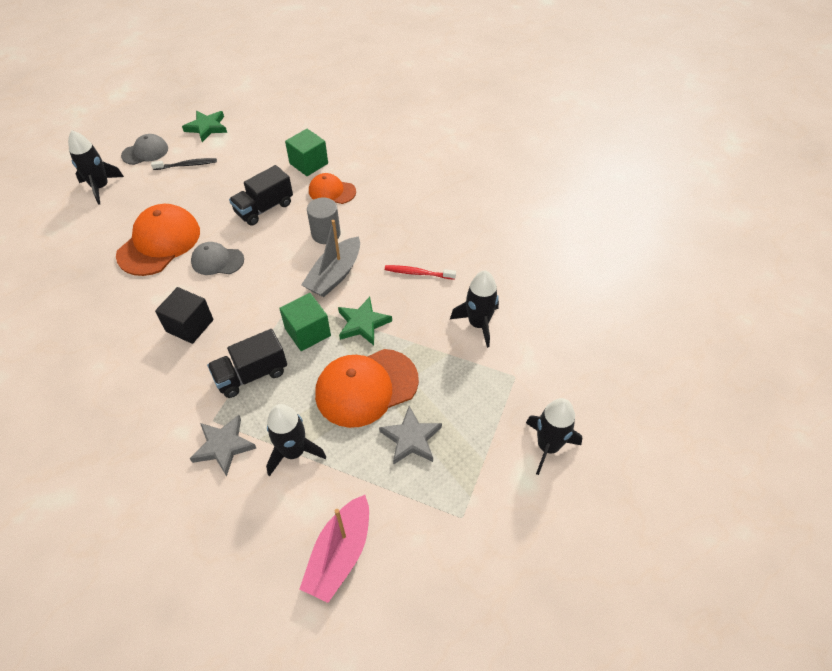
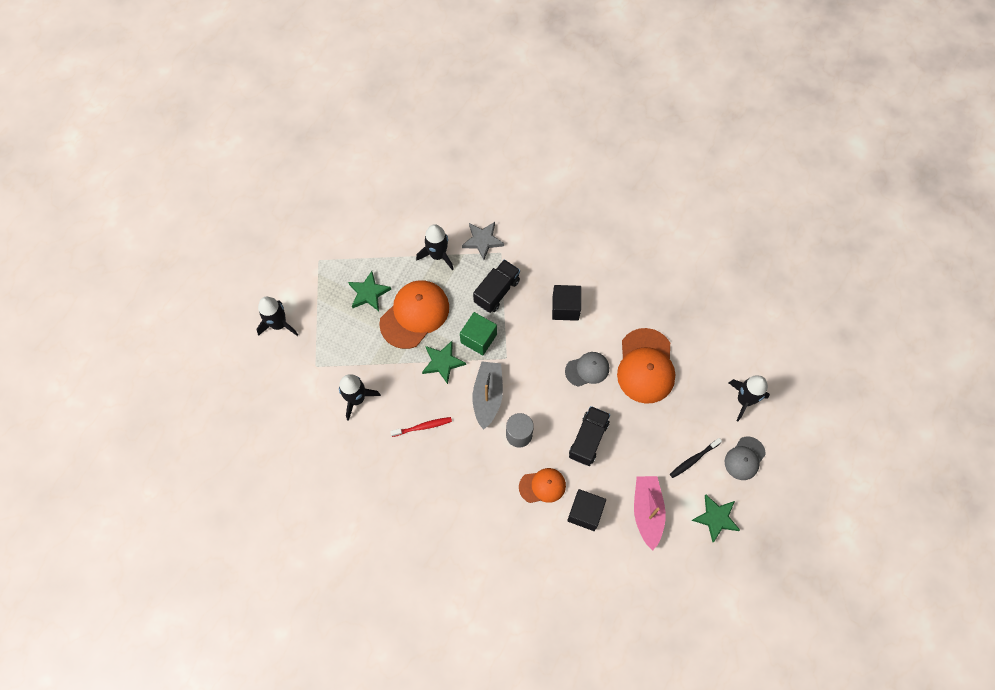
camera: 155 degrees right, 15 degrees up
(309, 163) = (585, 513): green cube -> black cube
(340, 554) = (379, 214): pink boat -> pink boat (647, 512)
(411, 438) = (368, 293): grey star -> green star

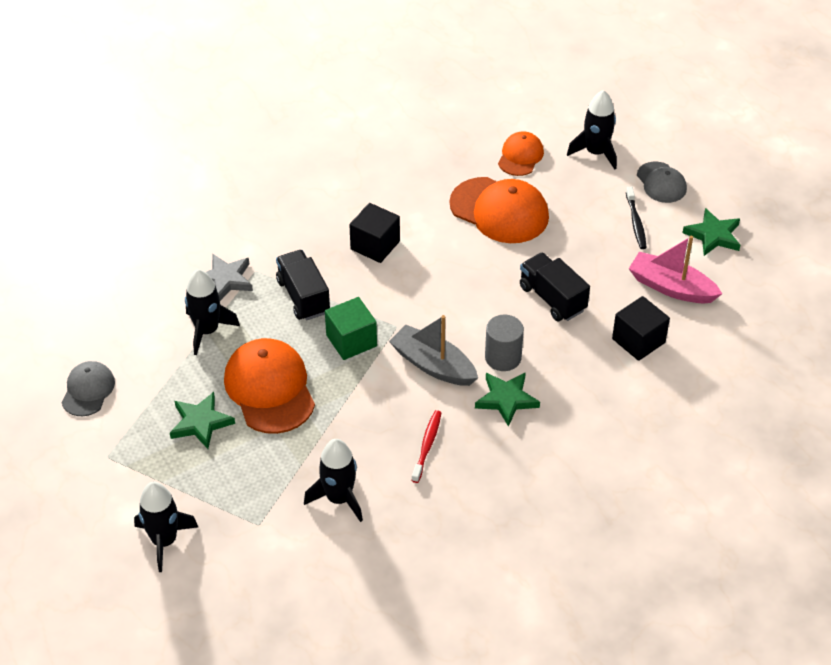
camera: 60 degrees left, 20 degrees down
(442, 362) = (356, 389): green star -> green star (506, 399)
(542, 486) = (581, 364): orange cap -> orange cap (520, 156)
(587, 369) = (466, 261): grey cap -> grey cap (88, 390)

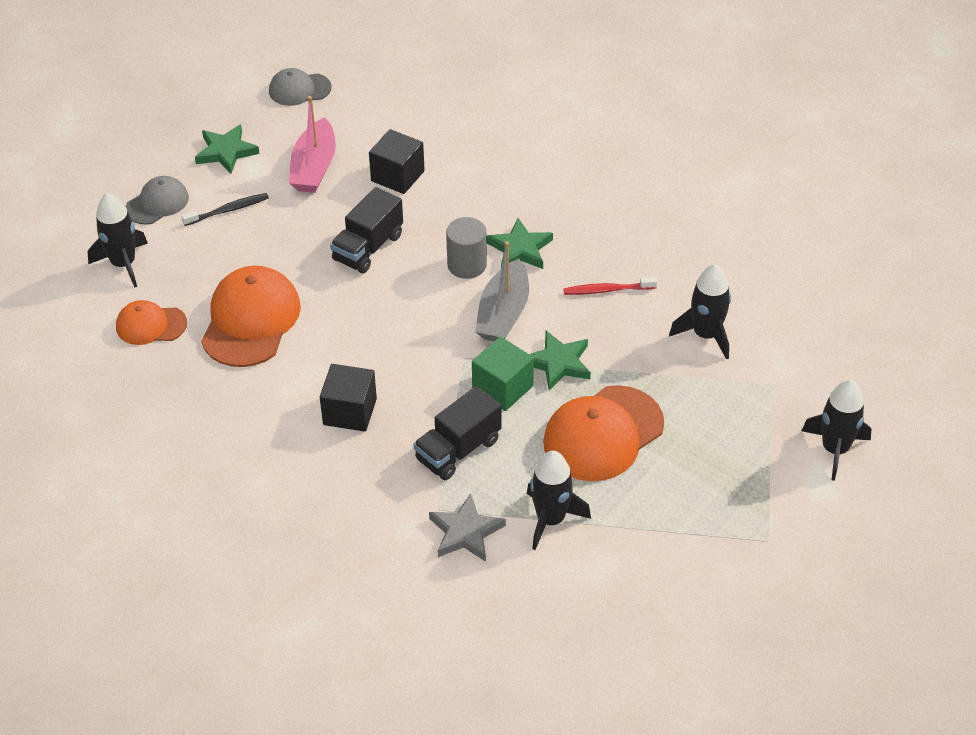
camera: 110 degrees left, 0 degrees up
(88, 390) = (693, 597): grey cap -> grey cap (299, 89)
(200, 423) = (679, 476): green star -> green star (558, 363)

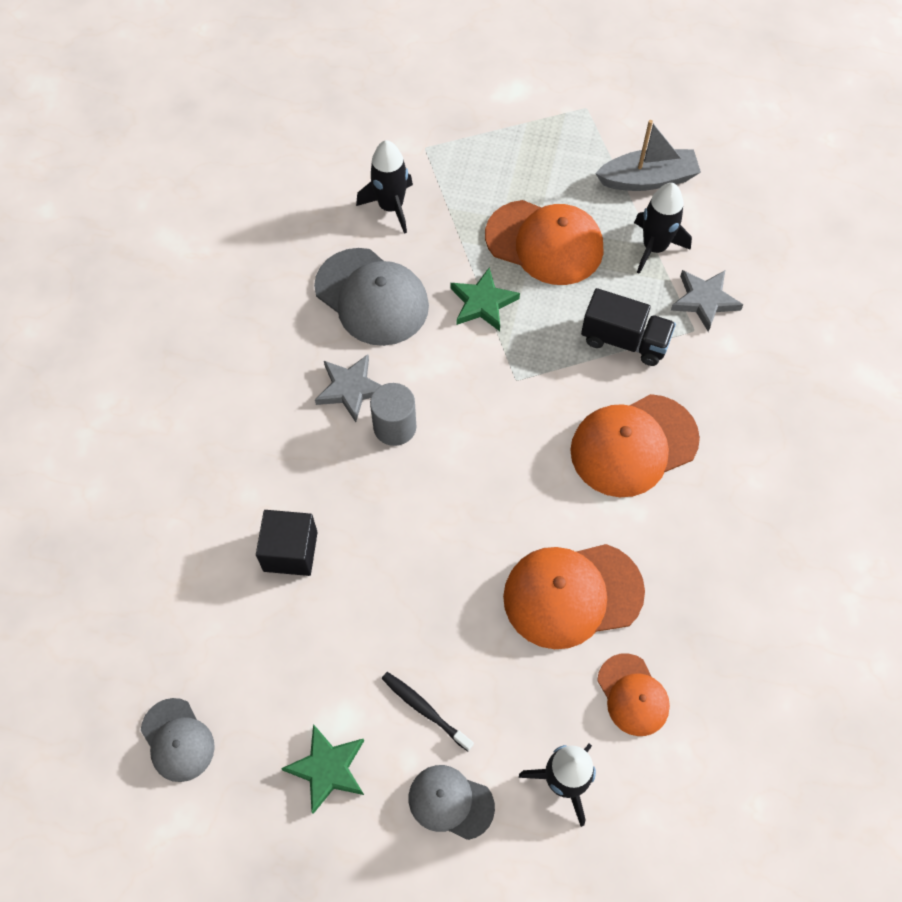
camera: 115 degrees left, 15 degrees up
(314, 167) = (313, 649): pink boat -> none
(350, 411) = (633, 445): black cube -> orange cap
(368, 248) = (414, 530): black truck -> none
(502, 388) = (535, 334): green cube -> none
(503, 313) = (444, 369): grey boat -> grey boat (647, 179)
(520, 249) = (350, 389): green star -> grey star
(607, 290) = (372, 297): red toothbrush -> grey cap
(835, 449) = (472, 91): black rocket -> none

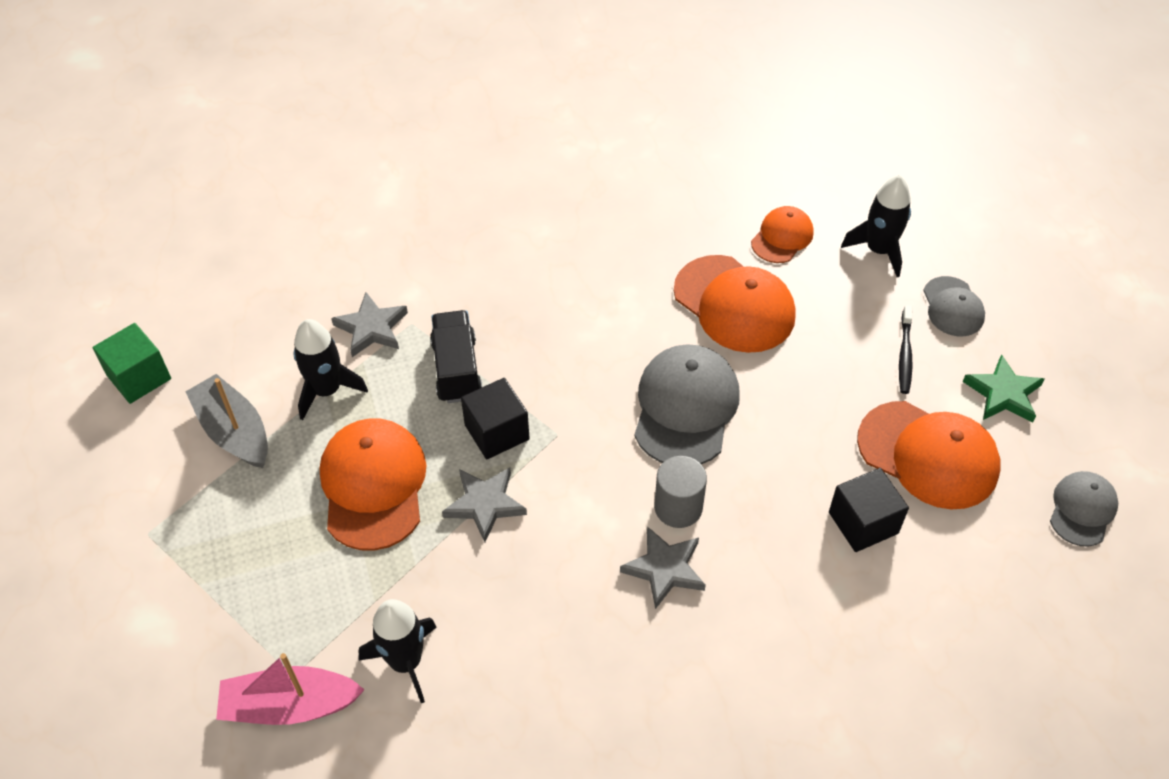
camera: 120 degrees left, 10 degrees down
(372, 297) = (542, 612): grey cap -> grey cap (685, 408)
(404, 139) = (290, 705): none -> pink boat
(483, 303) = (485, 504): green star -> grey star
(544, 340) = (497, 432): none -> black cube
(633, 445) = (566, 319): orange cap -> orange cap (928, 455)
(736, 141) = (139, 377): none -> green cube

